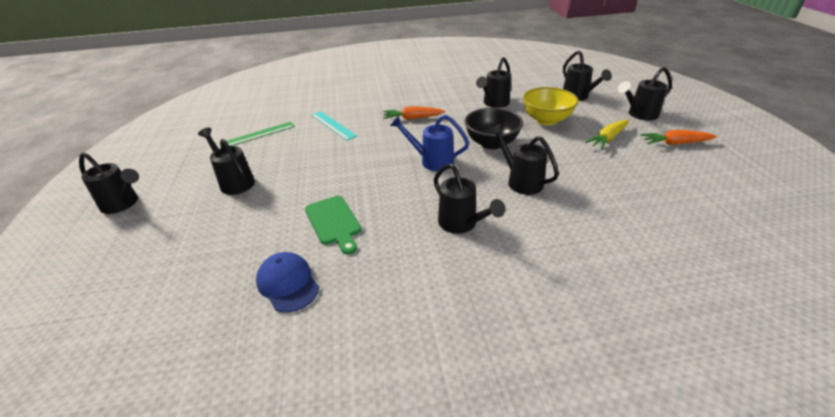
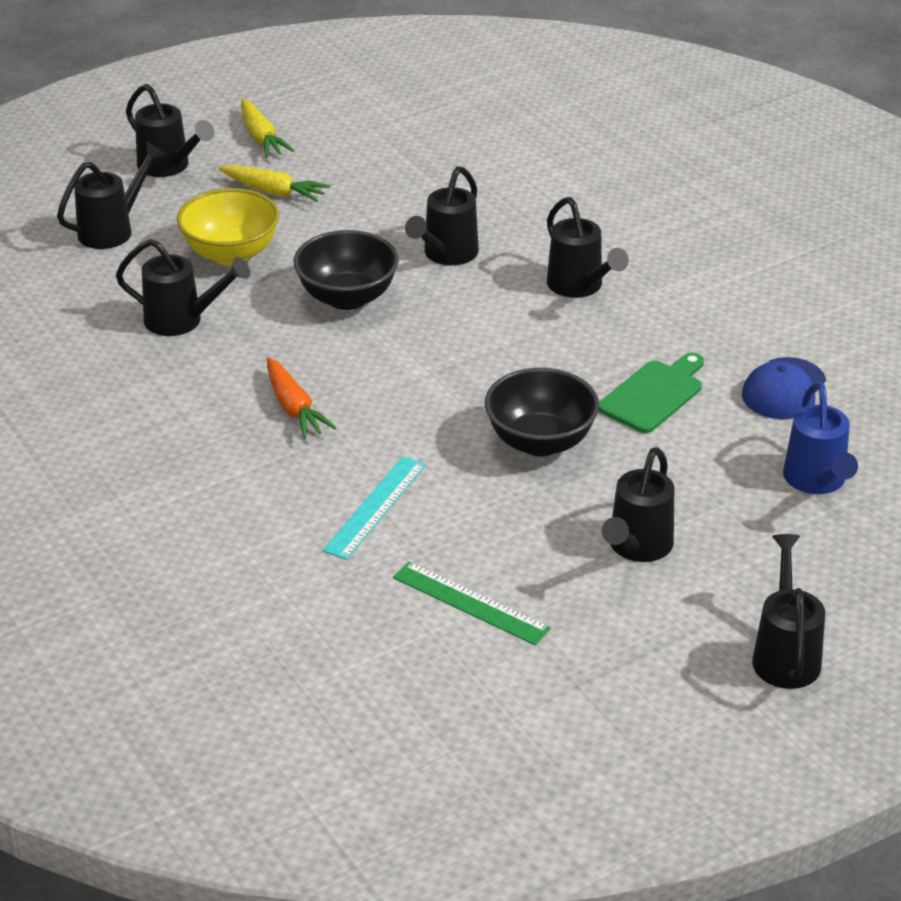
camera: 115 degrees left, 0 degrees up
(332, 173) = (540, 442): none -> black bowl
(432, 161) = (439, 346): blue watering can -> blue watering can (816, 481)
(461, 224) = (579, 286): black watering can -> black watering can turned 120 degrees clockwise
(675, 143) = (261, 137): orange carrot -> yellow carrot

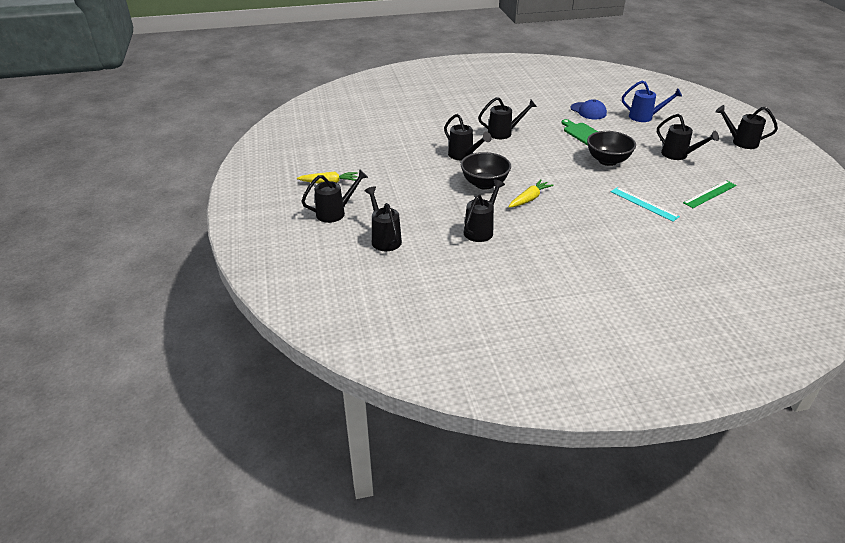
camera: 70 degrees left, 0 degrees up
(231, 253) = (429, 207): yellow bowl -> none
(273, 192) = (382, 187): yellow carrot -> yellow carrot (529, 199)
(294, 408) = (565, 211): orange carrot -> none

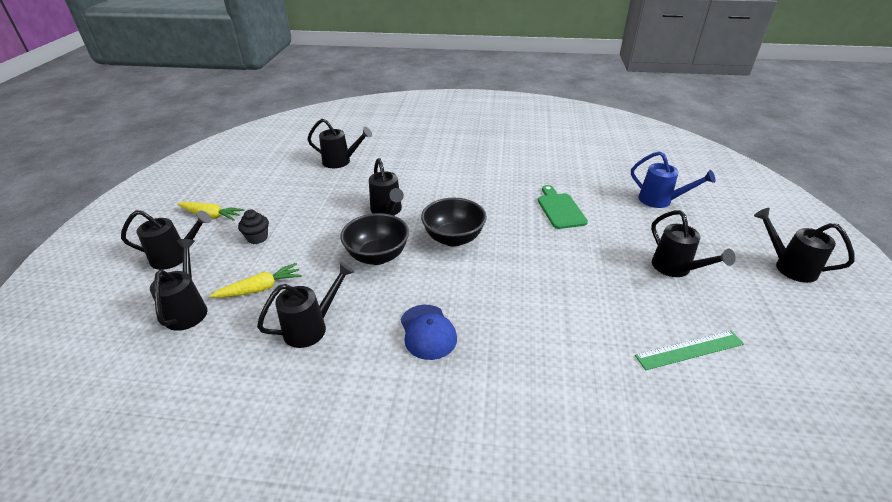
camera: 20 degrees right, 0 degrees up
(384, 190) = (257, 238): none -> black cupcake
(503, 133) = (459, 190): black watering can -> black watering can (340, 162)
(529, 199) = (414, 292): yellow carrot -> yellow carrot (260, 288)
(588, 111) = (588, 179): blue cap -> blue cap (427, 332)
(607, 161) = (565, 256): black bowl -> black bowl (453, 238)
(644, 204) = (571, 342): turquoise ruler -> none

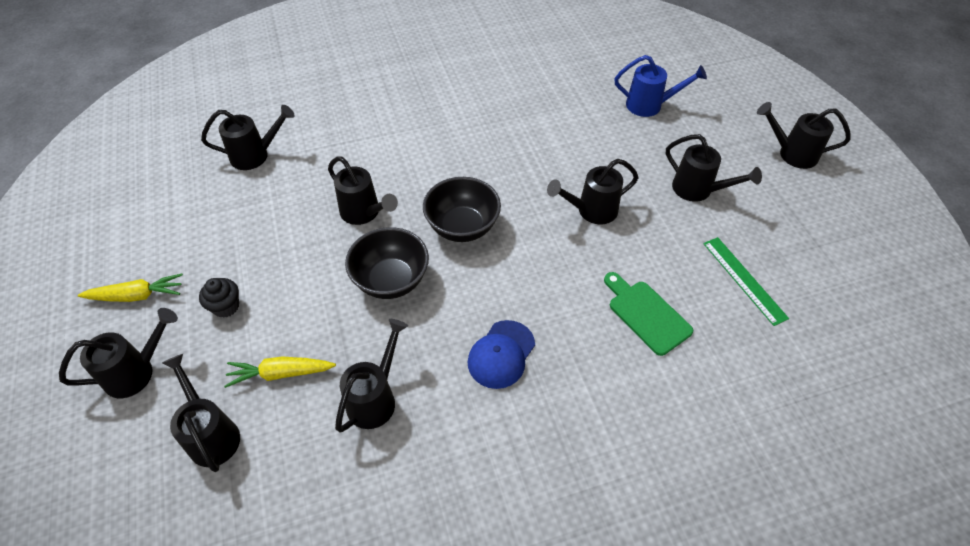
camera: 25 degrees left, 15 degrees up
(260, 288) = (281, 373): yellow carrot -> yellow carrot turned 135 degrees counterclockwise
(427, 332) = (501, 354): blue cap -> blue cap turned 75 degrees clockwise
(560, 209) = (555, 149): green cutting board -> green cutting board (646, 314)
(567, 257) = (592, 211): none -> black watering can
(689, 350) = (744, 280): green ruler -> green ruler turned 75 degrees counterclockwise

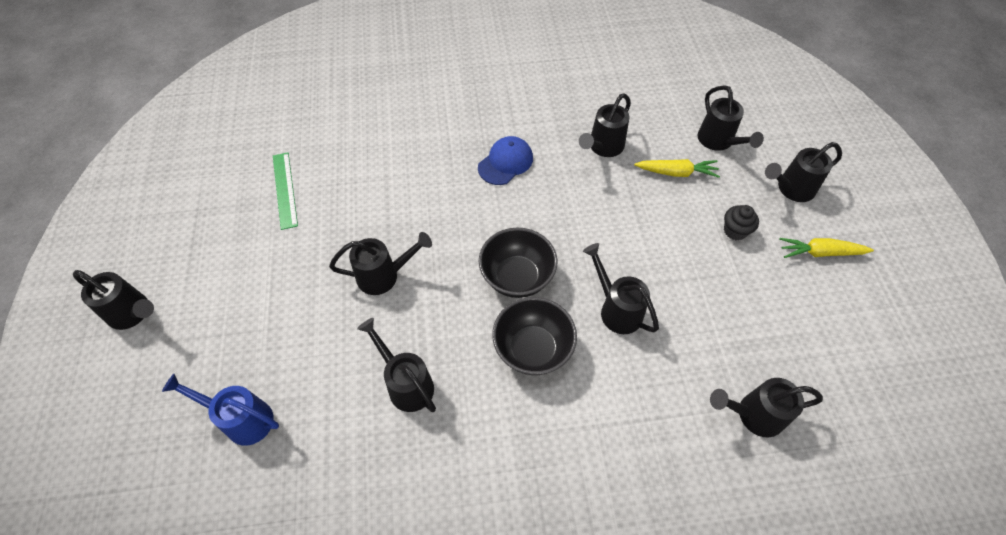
camera: 170 degrees left, 5 degrees up
(391, 280) = (589, 233): black bowl -> black bowl (533, 349)
(646, 314) = (381, 174): green cutting board -> none
(697, 190) = (265, 283): black watering can -> black watering can (406, 384)

